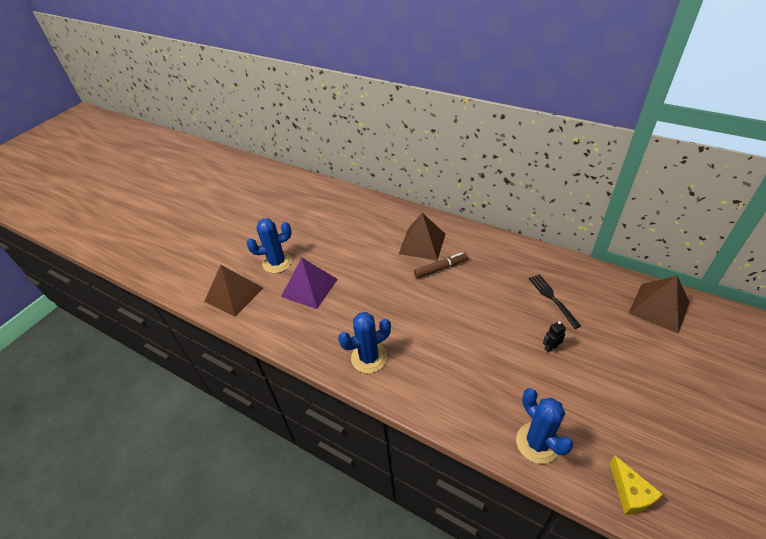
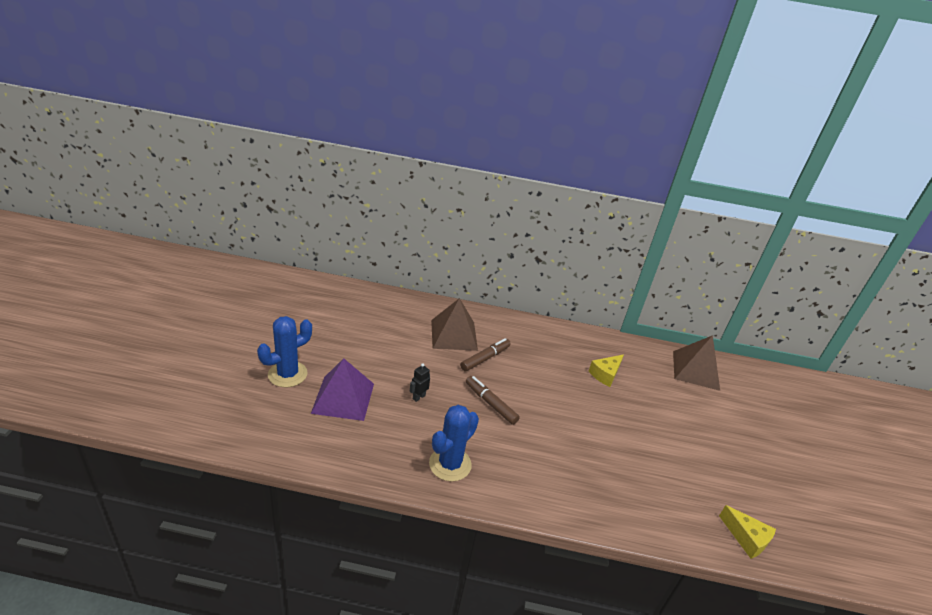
camera: 30 degrees left, 10 degrees down
(234, 294) = (244, 419): brown pyramid -> none
(427, 310) = (490, 404): none -> brown marker
(537, 443) = (653, 513): blue cactus -> none
(551, 348) = (624, 421): black robot -> black robot (418, 397)
(552, 298) = (605, 374): black fork -> yellow cheese

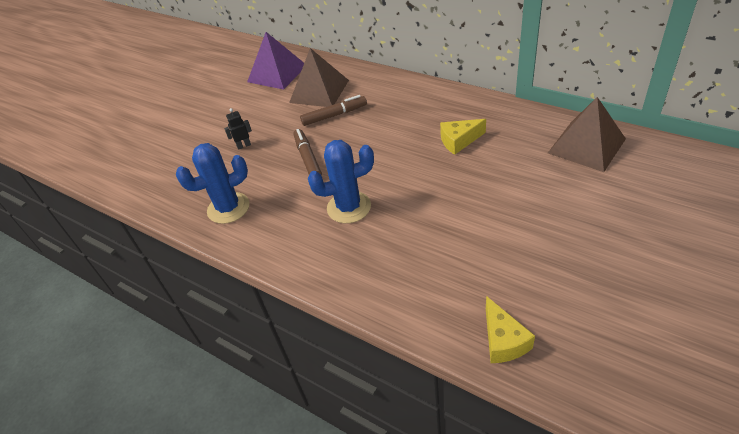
camera: 35 degrees right, 10 degrees up
(287, 374) = (149, 117): blue cactus -> blue cactus (349, 207)
(343, 398) = (179, 140): purple pyramid -> purple pyramid (277, 73)

